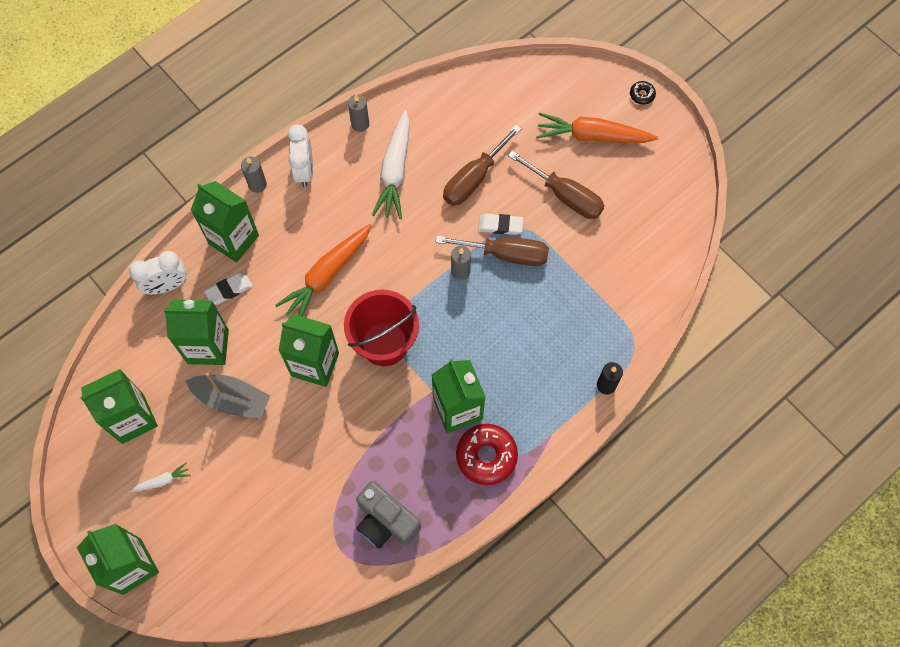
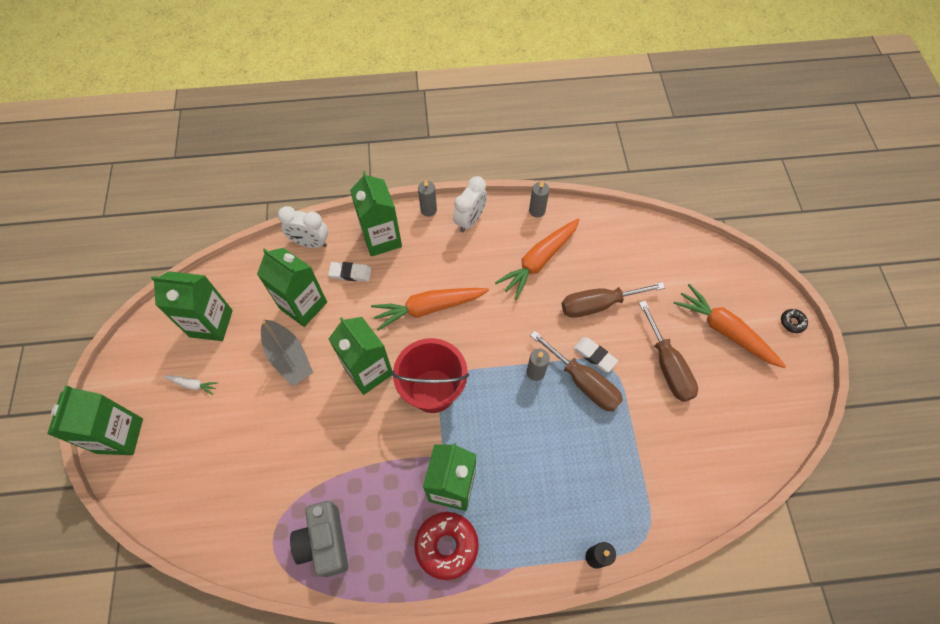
camera: 35 degrees right, 5 degrees down
(395, 171) = (539, 261): white carrot -> orange carrot

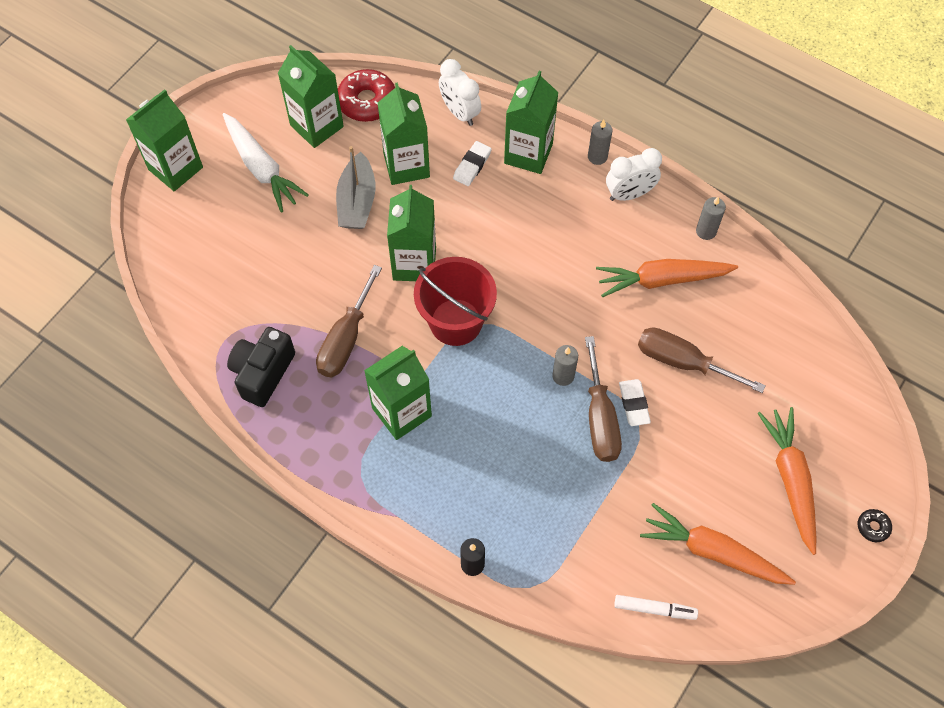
camera: 40 degrees right, 0 degrees up
(193, 385) = (262, 168): white carrot -> white carrot, size x2.22
(324, 542) = (263, 373): grey camera -> black camera
(350, 273) = (472, 165): white eraser -> white eraser turned 75 degrees clockwise
(428, 308) = (516, 248): orange carrot -> orange carrot (712, 552)
(446, 546) = (356, 454): red donut -> red donut (367, 101)
(667, 366) = (697, 466): brown screwdriver -> brown screwdriver (346, 339)
(730, 484) = (654, 609): none -> white marker

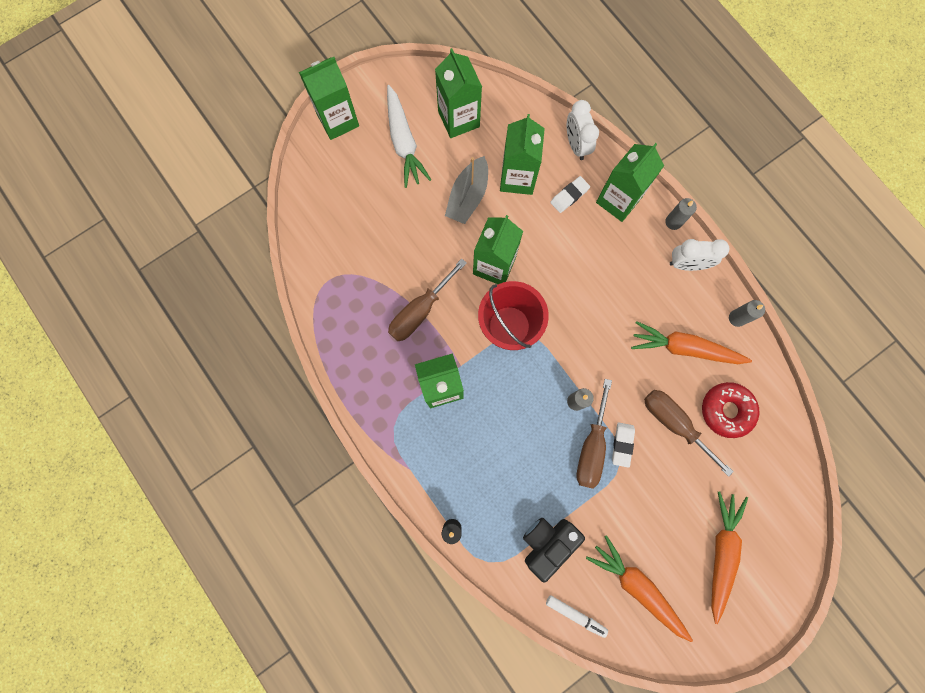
camera: 20 degrees right, 15 degrees up
(263, 373) = (348, 317): black camera -> black camera (547, 542)
(367, 101) = (505, 110): red donut -> red donut (726, 410)
(873, 527) = (771, 614): black donut -> none

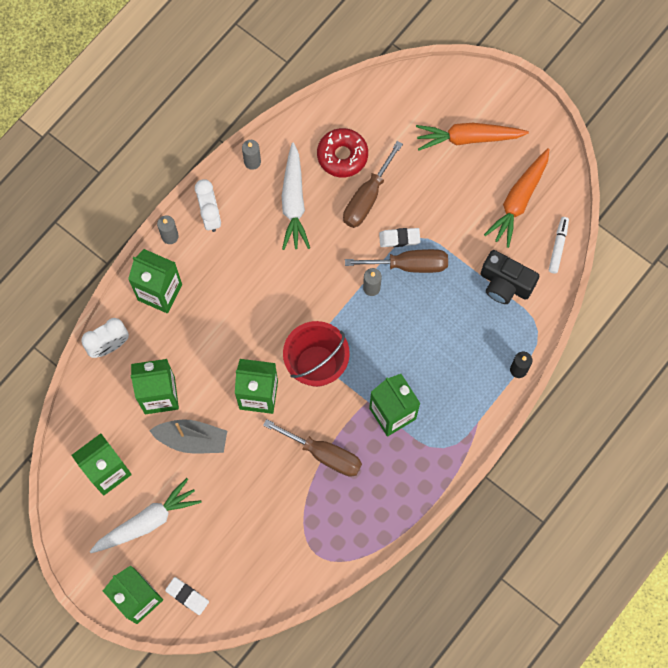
camera: 105 degrees left, 5 degrees down
(569, 196) = (166, 340): white eraser -> white eraser (187, 596)
(684, 348) = (294, 202): orange carrot -> white carrot

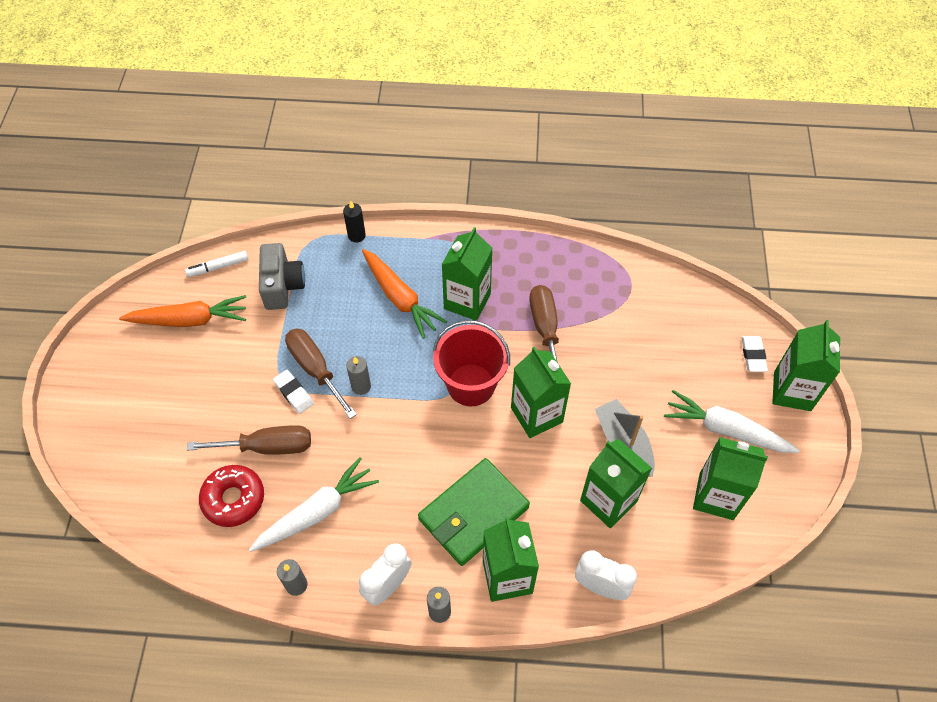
camera: 125 degrees left, 15 degrees down
(218, 300) = (473, 513): none -> green wallet
(468, 138) = (145, 397): orange carrot -> orange carrot (400, 298)
(505, 284) = (282, 286): black camera -> grey camera

